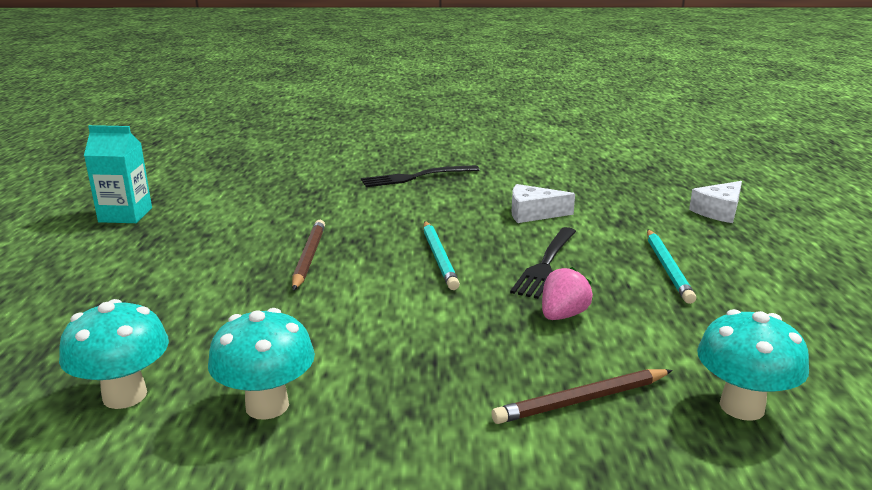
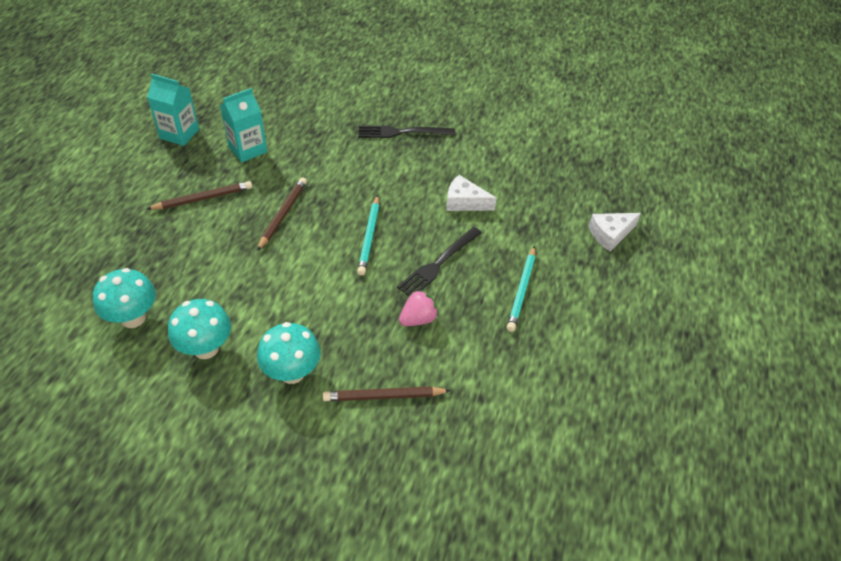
camera: 15 degrees right, 25 degrees up
(186, 261) = (203, 198): none -> brown pencil
(228, 214) = (248, 149): none -> turquoise carton
(742, 407) = (475, 429): turquoise mushroom -> turquoise mushroom (292, 372)

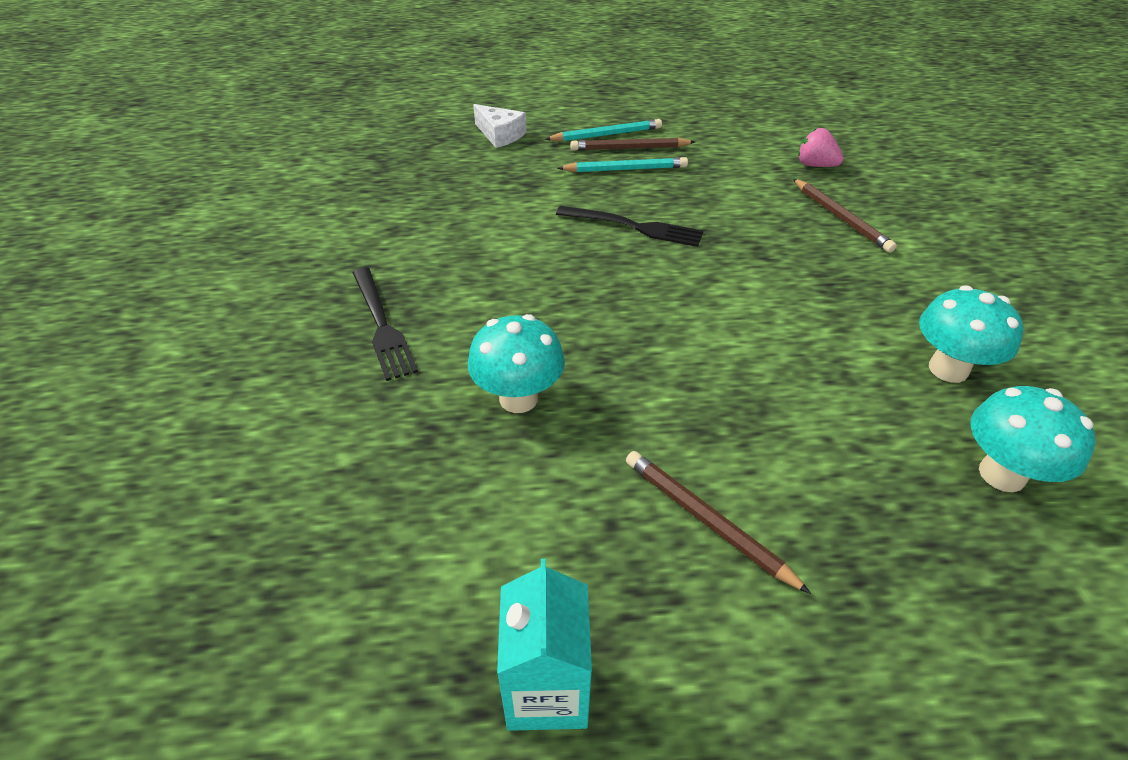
camera: 110 degrees left, 5 degrees down
(248, 149) = (531, 517): turquoise carton -> none
(283, 214) = (661, 392): brown pencil -> brown pencil (629, 148)
(292, 372) = (890, 285): turquoise mushroom -> turquoise mushroom (518, 398)
(369, 237) = (636, 291): turquoise pencil -> turquoise pencil (607, 135)
(418, 319) = (727, 221): pink strawberry -> pink strawberry (815, 165)
(464, 202) = (511, 232): white cheese -> none

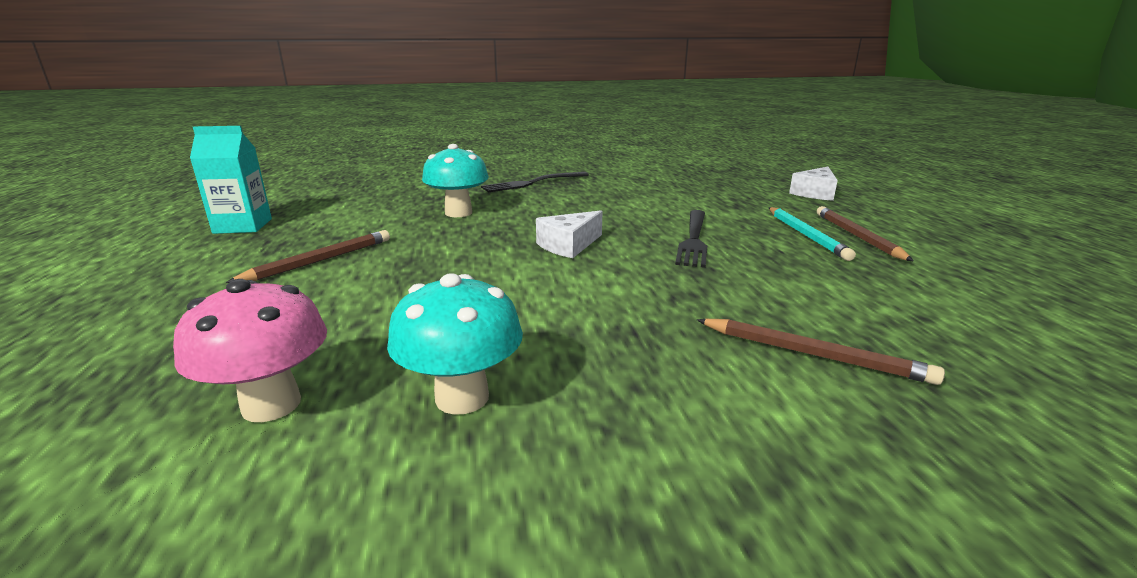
camera: 85 degrees right, 20 degrees down
(607, 135) = (874, 227): turquoise pencil -> none
(649, 305) = (569, 245): none -> white cheese
(815, 165) = (973, 348): pink strawberry -> none
(840, 218) = (814, 355): brown pencil -> brown pencil turned 120 degrees counterclockwise
(1001, 474) = (271, 405): turquoise mushroom -> pink mushroom

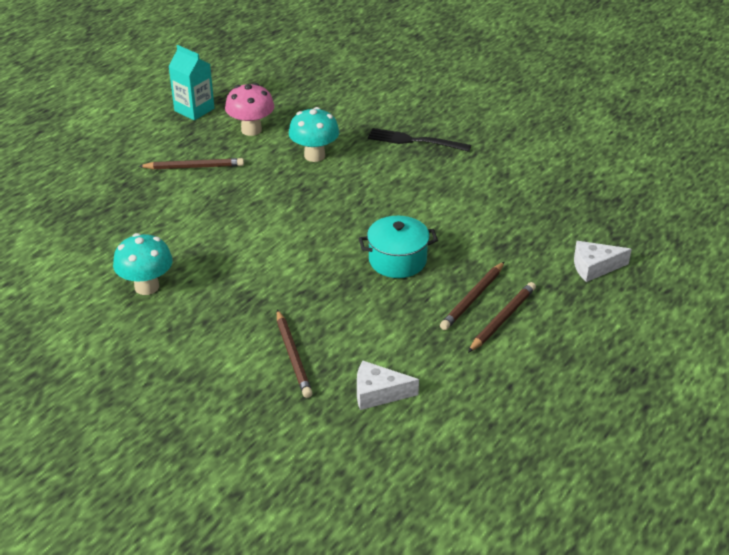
camera: 45 degrees right, 15 degrees up
(271, 405) = (93, 251): pink mushroom -> pink mushroom (251, 130)
(569, 245) = (322, 223): white cheese -> white cheese (378, 393)
(694, 240) = (397, 260): black fork -> turquoise pot
(806, 235) = (472, 298): turquoise pencil -> brown pencil

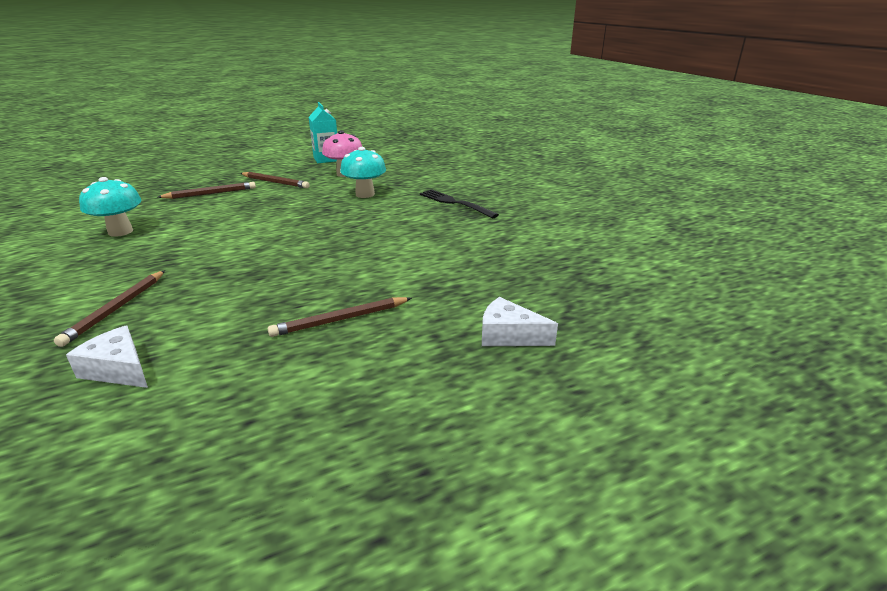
camera: 30 degrees right, 10 degrees down
(397, 260) = (320, 270): turquoise pot -> none
(503, 319) = (342, 349): brown pencil -> brown pencil (211, 193)

